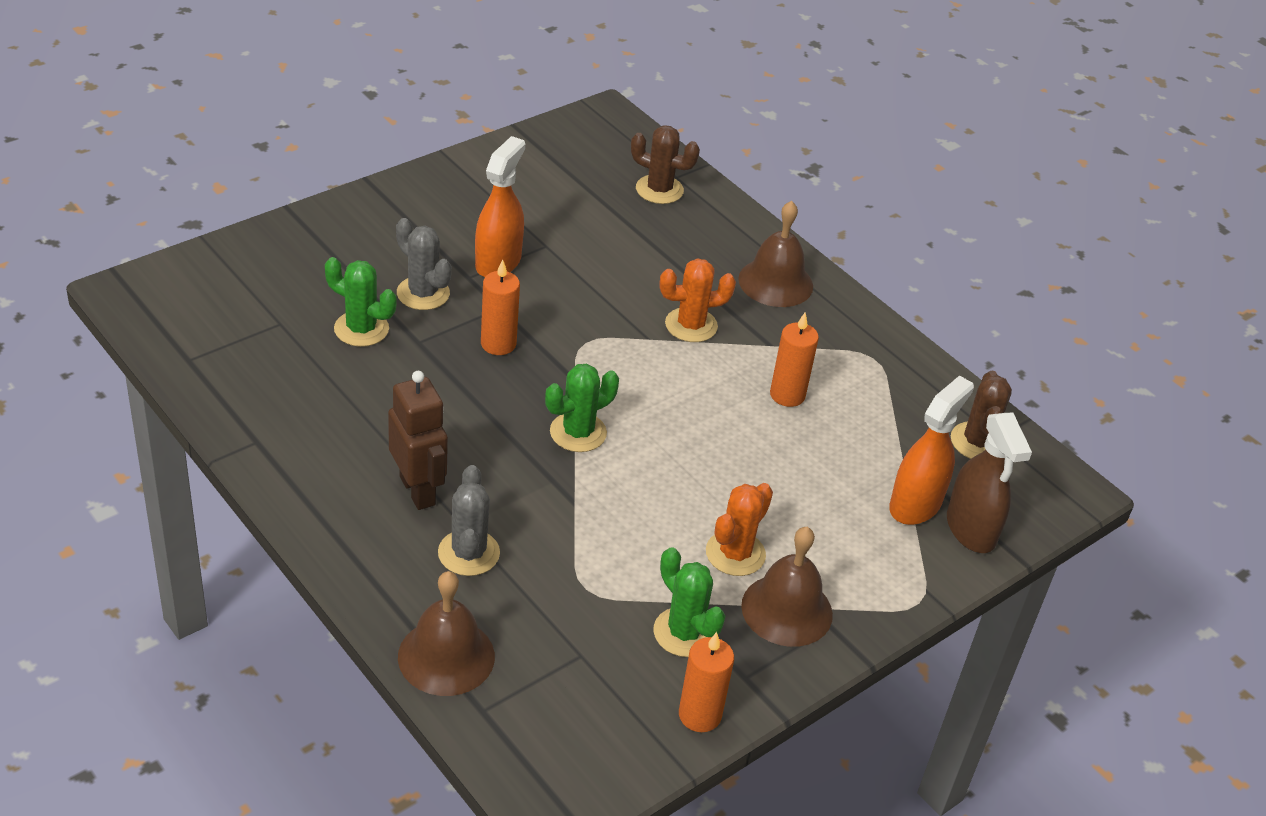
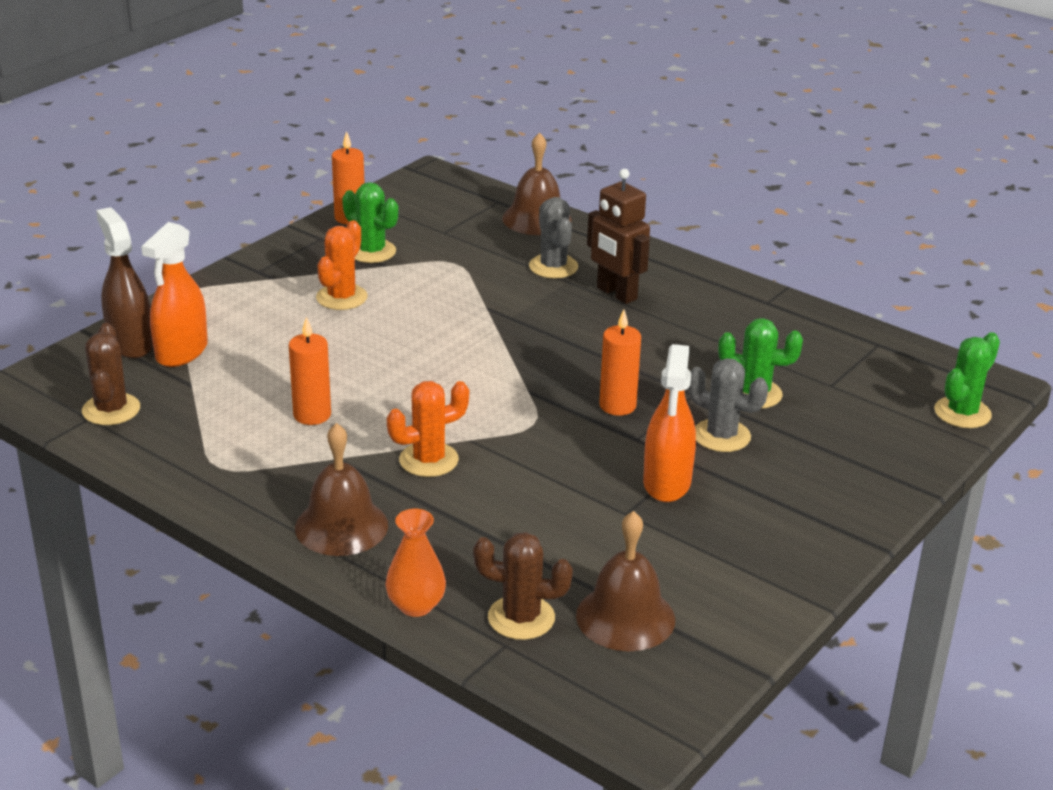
camera: 170 degrees right, 10 degrees down
(578, 432) = (505, 351): green cactus -> green cactus (962, 413)
(731, 213) = (416, 605): none -> orange vase
(787, 610) = (294, 273): brown bell -> brown bell (625, 617)

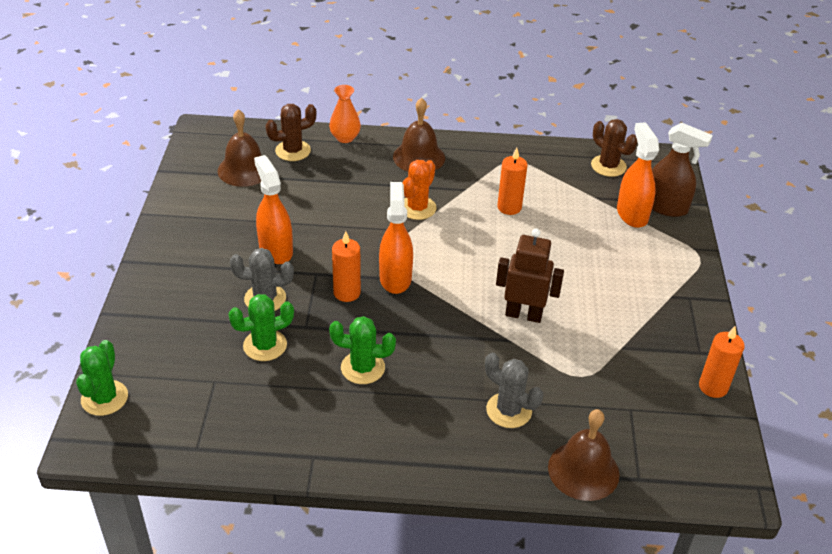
camera: 145 degrees right, 10 degrees up
(341, 297) = (608, 300): orange cactus -> none
(371, 251) = (649, 356): green cactus -> green cactus (363, 368)
(545, 398) = (395, 278): none -> orange spray bottle
(616, 294) = (435, 403): brown robot -> brown robot (523, 314)

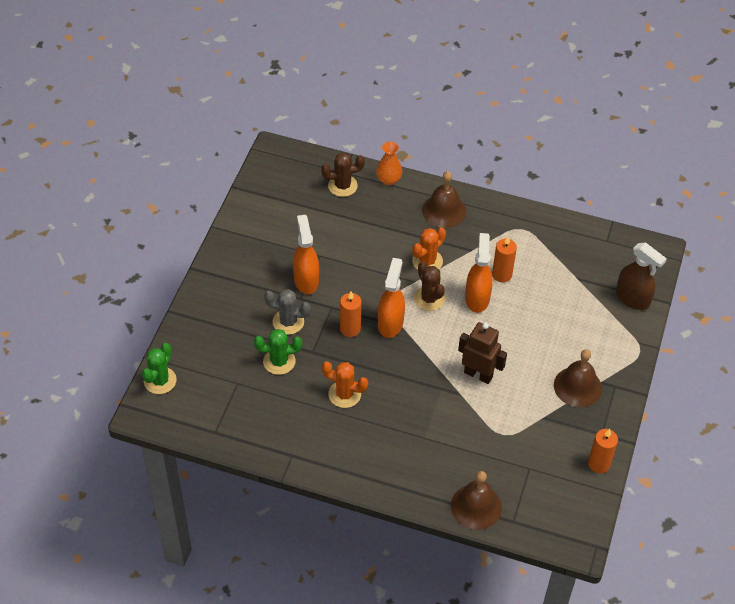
camera: 15 degrees right, 10 degrees up
(244, 169) = (299, 198): brown bell -> brown bell (577, 386)
(363, 368) = (344, 394): green cactus -> orange cactus
(509, 410) = (439, 450): grey cactus -> none
(608, 166) = (601, 249): brown cactus -> brown cactus (429, 298)
(632, 214) = (601, 300): orange spray bottle -> orange spray bottle (477, 298)

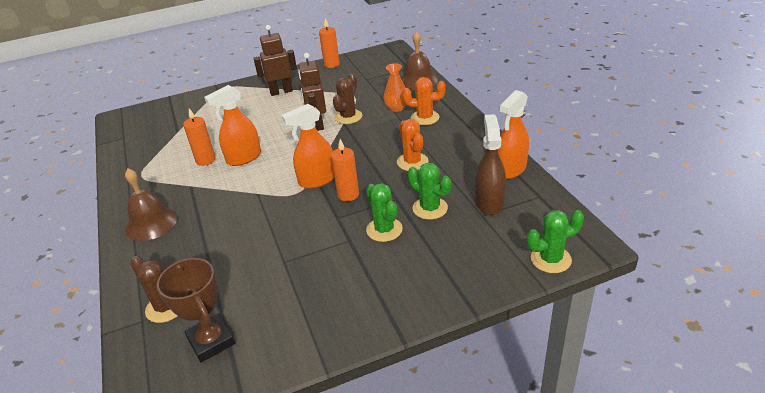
camera: 125 degrees left, 15 degrees down
(288, 322) = (384, 230): grey cactus -> green cactus
(290, 193) = (211, 341): none -> brown trophy
(306, 280) = (324, 250): orange spray bottle -> orange spray bottle (510, 169)
(388, 180) = (130, 280): orange vase -> orange vase (396, 108)
(427, 261) = (226, 199): orange cactus -> orange cactus (425, 118)
(429, 298) = (269, 177): brown cactus -> brown cactus (348, 117)
(577, 386) = (281, 92): brown bell -> brown robot
(632, 298) = (177, 106): brown spray bottle -> brown spray bottle (489, 202)

